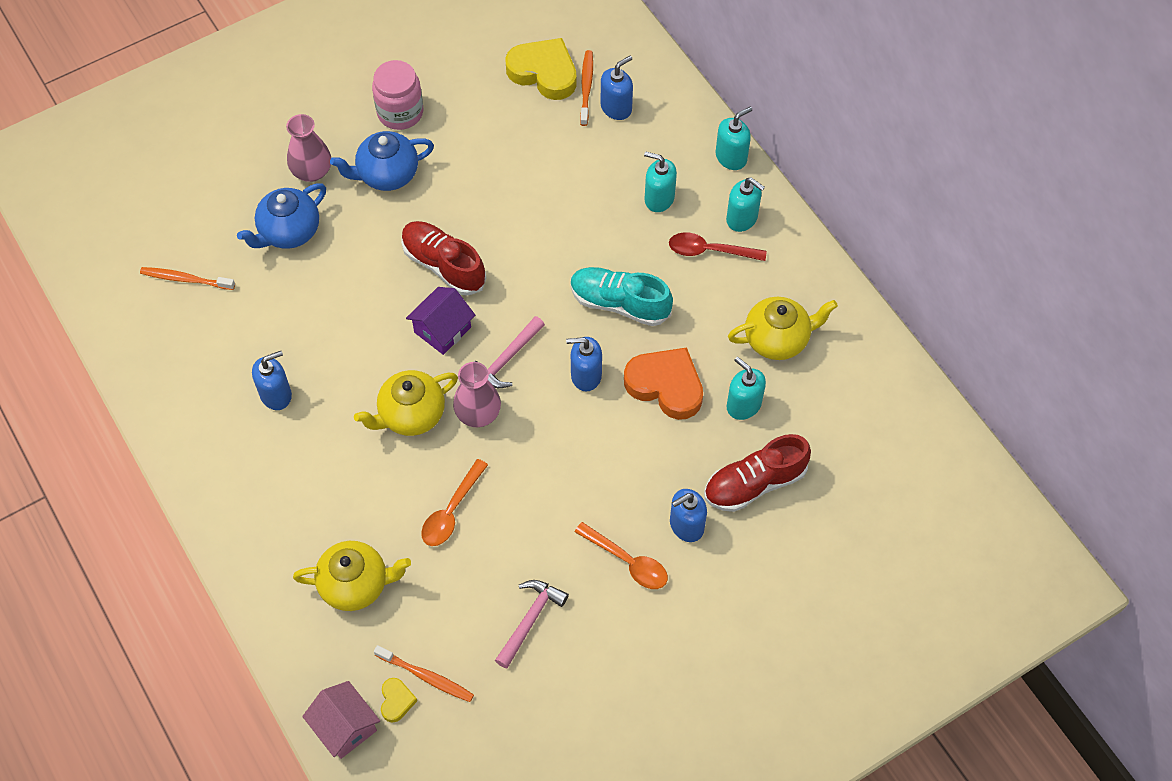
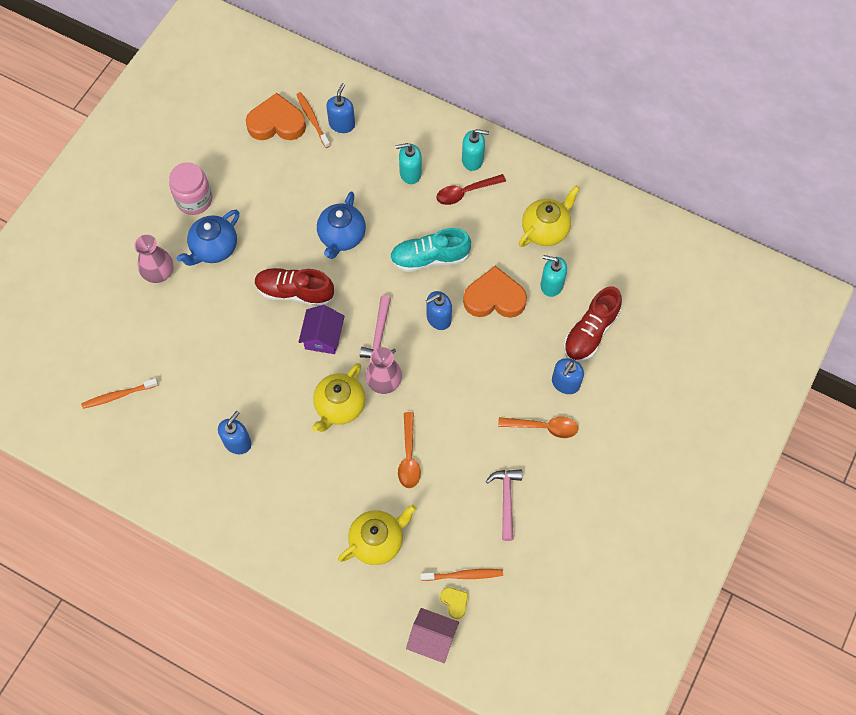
camera: 30 degrees left, 5 degrees up
(289, 232) = (171, 324): blue teapot -> blue teapot (341, 237)
(544, 72) = (276, 123): yellow heart -> orange heart
(731, 157) = (439, 121): turquoise soap dispenser -> none

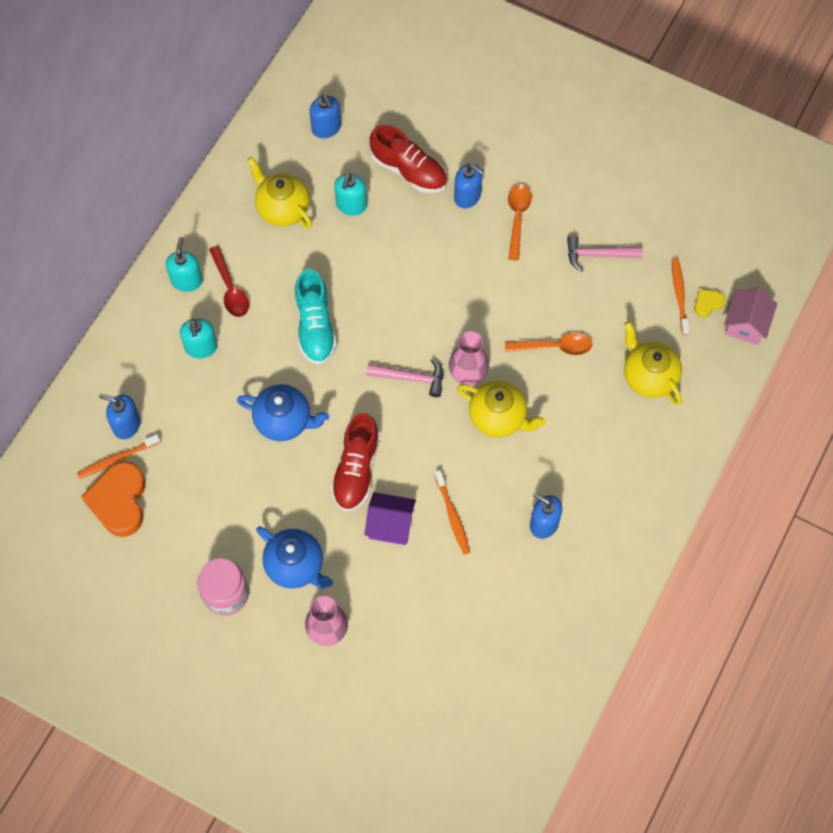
camera: 90 degrees left, 0 degrees up
(118, 395) = (489, 662): orange toothbrush -> orange toothbrush (452, 516)
(323, 337) = (414, 437): purple house -> purple house (390, 525)
(438, 318) = (391, 317): blue soap dispenser -> blue soap dispenser (326, 128)
(494, 298) = (366, 261): orange heart -> none

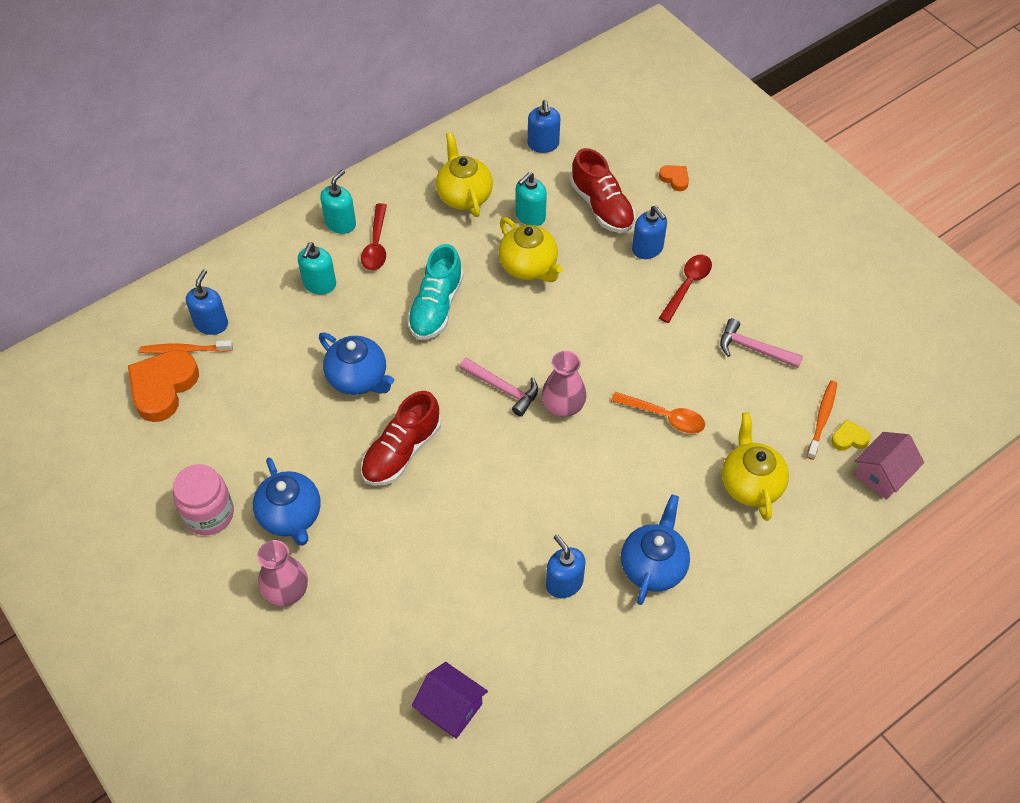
camera: 25 degrees right, 10 degrees down
(126, 425) = (211, 324): blue soap dispenser -> blue soap dispenser turned 60 degrees clockwise
(390, 525) = (406, 517): purple house -> purple house (451, 708)
(452, 516) = (473, 535): orange toothbrush -> none
(458, 117) = (675, 179): none -> orange heart
(498, 417) = (571, 460): yellow teapot -> yellow teapot (529, 267)
(517, 218) = (687, 286): orange spoon -> red spoon
(605, 479) = (653, 566): none -> blue teapot

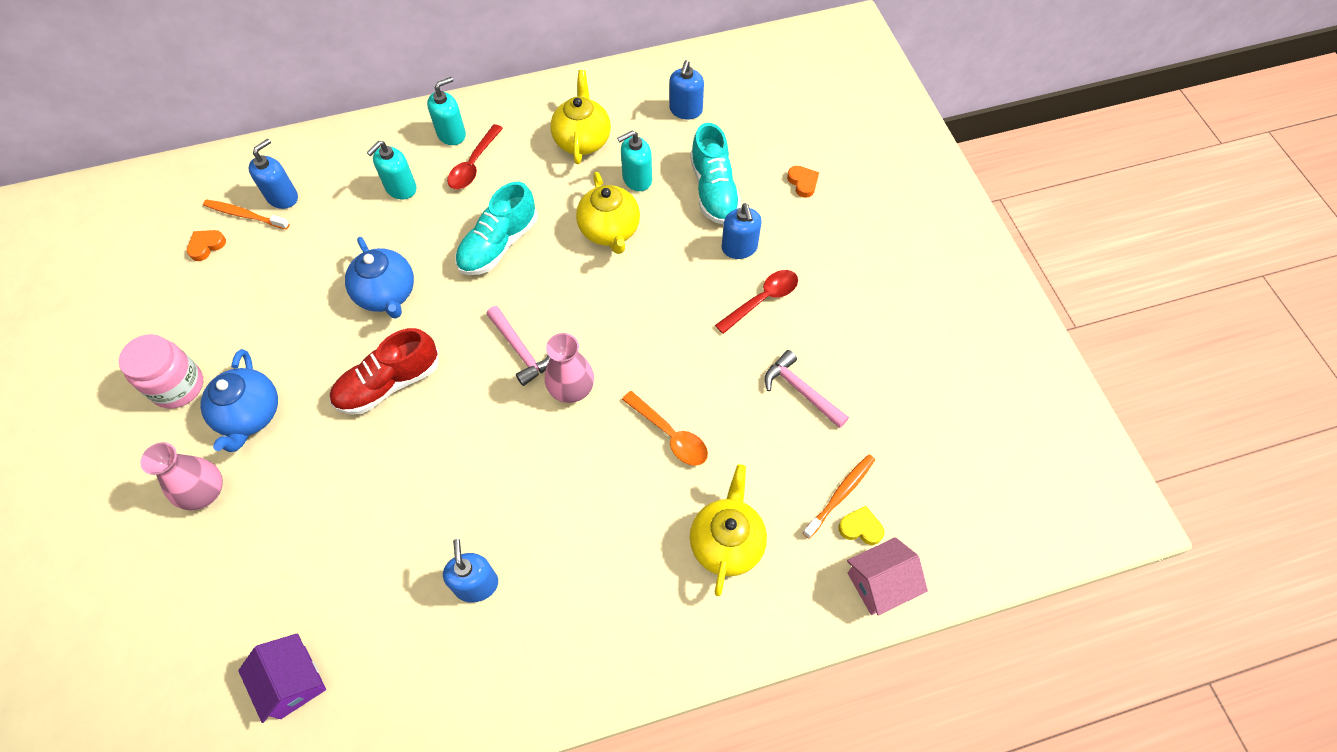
camera: 20 degrees right, 5 degrees up
(163, 387) = (206, 246): orange heart -> orange heart, size x0.47
(602, 206) = (713, 190): red shoe -> turquoise shoe
(653, 566) = (578, 599): blue teapot -> none

